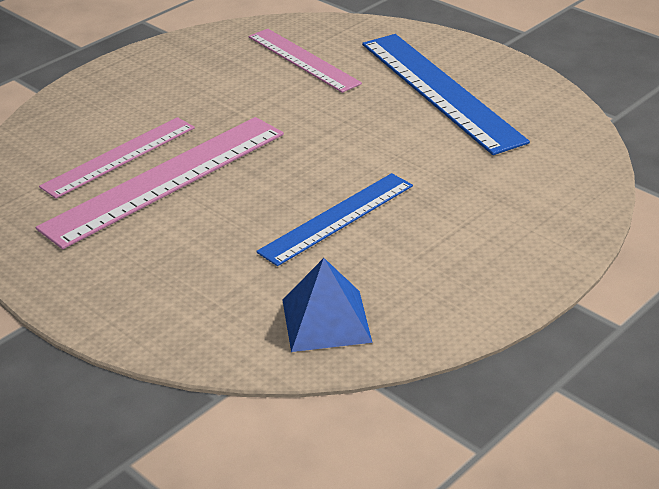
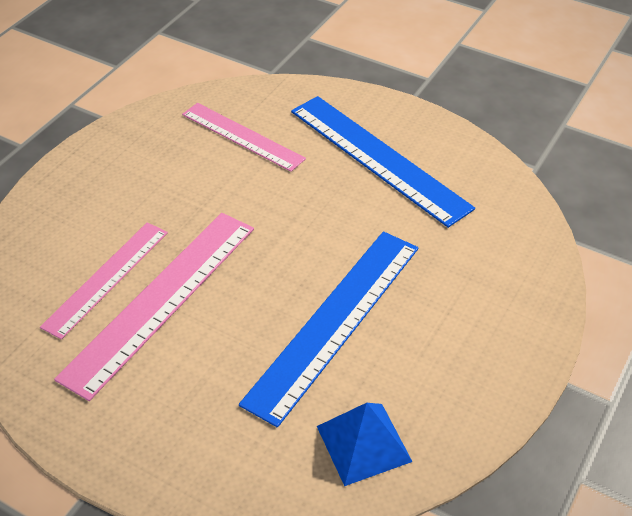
camera: 15 degrees left, 10 degrees up
(337, 218) = (335, 322): blue ruler -> blue ruler, size x1.55

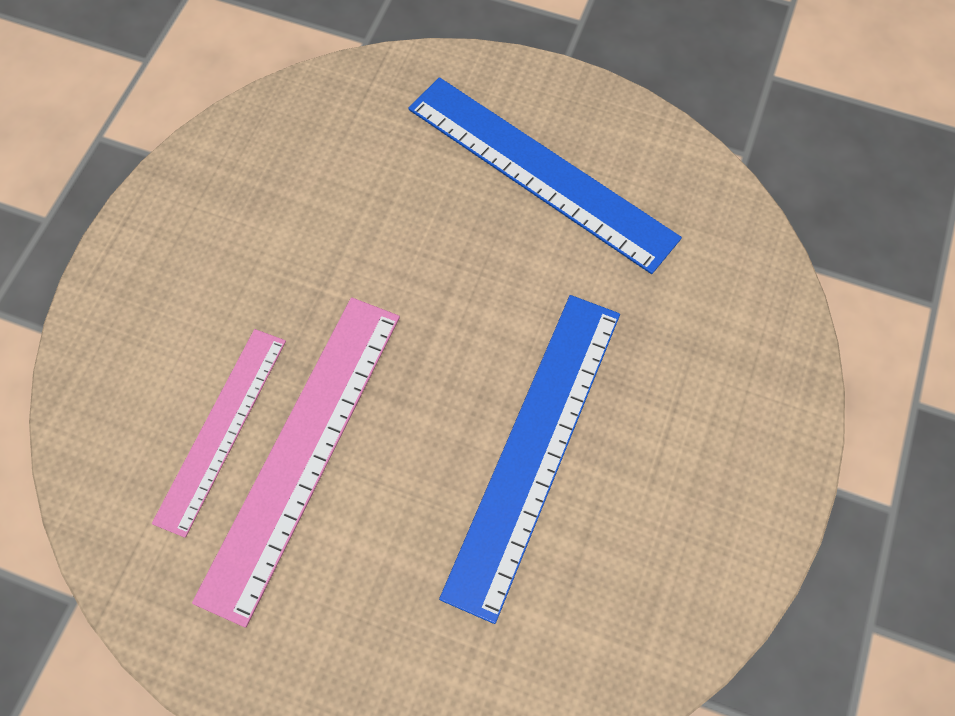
camera: 10 degrees left, 20 degrees up
(242, 136) = (351, 162): pink ruler -> none
(363, 443) = (606, 628): blue pyramid -> none

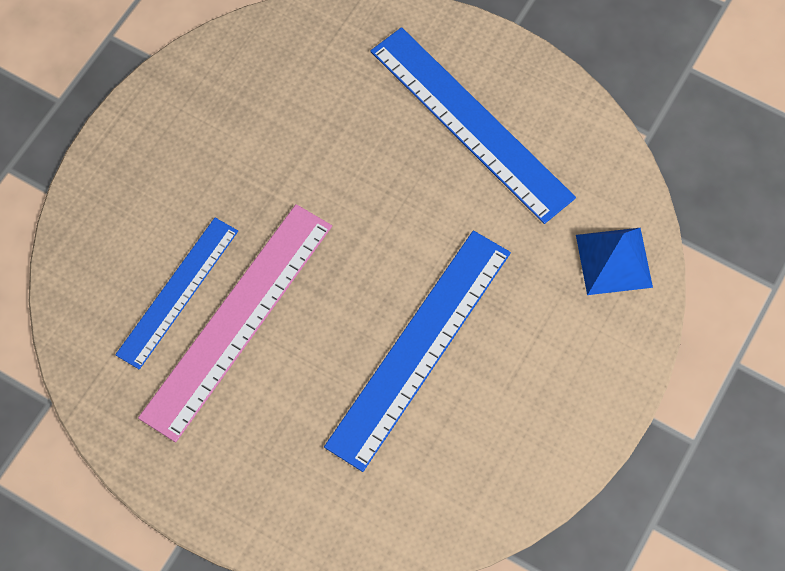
camera: 10 degrees right, 0 degrees up
(222, 429) = (178, 292): pink ruler -> blue ruler
(743, 304) = (613, 261): none -> blue pyramid

